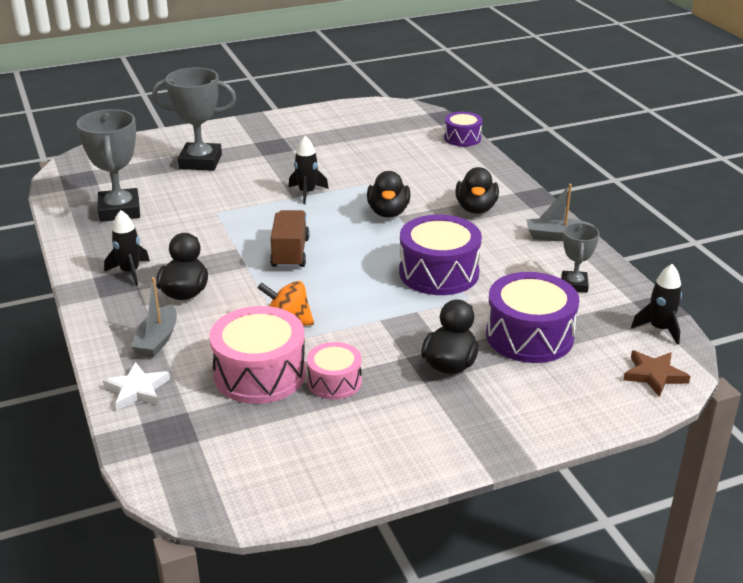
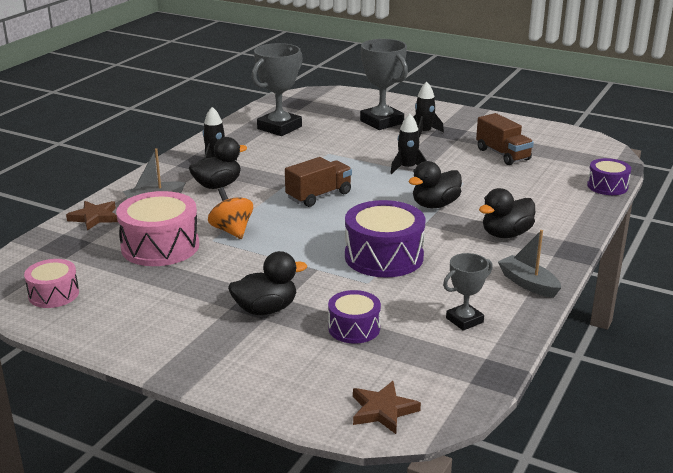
camera: 50 degrees right, 5 degrees down
(137, 390) = (94, 217): white star -> brown star
(334, 382) = (184, 275): pink drum -> pink drum (54, 294)
(350, 146) = (502, 154): none -> brown truck
(529, 336) = (354, 328): purple drum -> purple drum, size x0.58
(659, 329) = (462, 388): black rocket -> black rocket (424, 133)

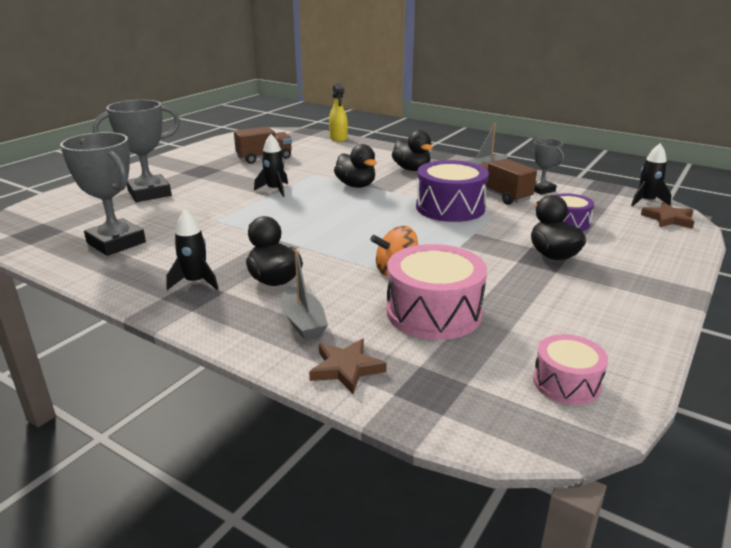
camera: 85 degrees left, 0 degrees up
(319, 196) = (322, 227): brown truck -> brown truck (501, 195)
(424, 133) = (194, 179): black rocket -> black rocket (646, 201)
(607, 186) = (338, 138): purple drum -> yellow spray bottle

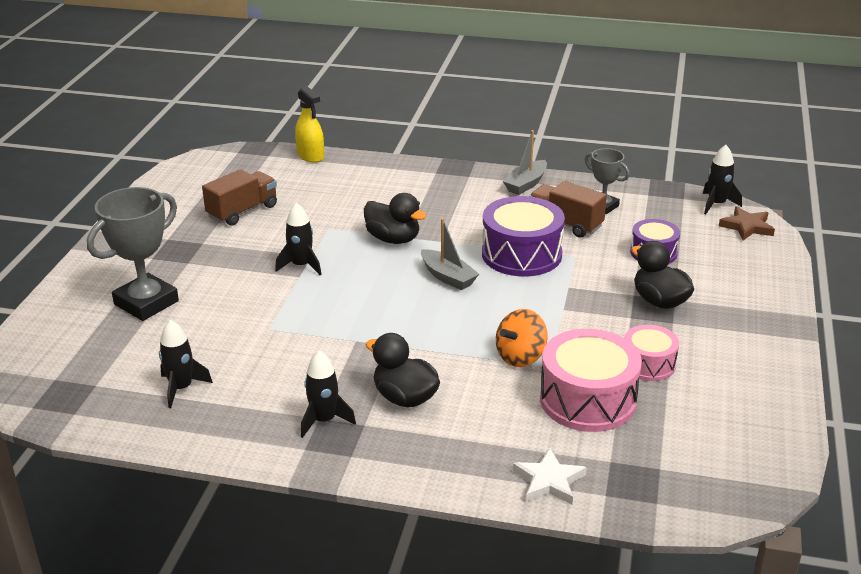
camera: 20 degrees left, 5 degrees up
(116, 243) = (181, 388): grey trophy -> black rocket
(303, 322) = (473, 442): grey boat -> grey boat (448, 277)
(346, 368) = (549, 481): brown star -> white star
(411, 169) = (440, 198): black duck -> none
(566, 383) = (738, 446): pink drum -> pink drum (648, 364)

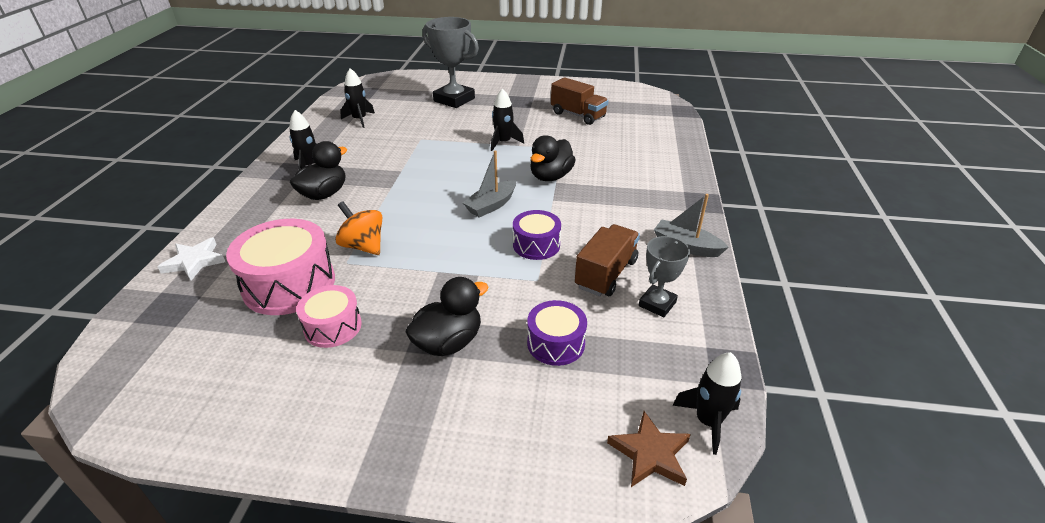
camera: 85 degrees right, 5 degrees up
(310, 156) = (682, 131): yellow spray bottle -> none
(521, 254) = (536, 245): purple drum -> purple drum, size x0.58

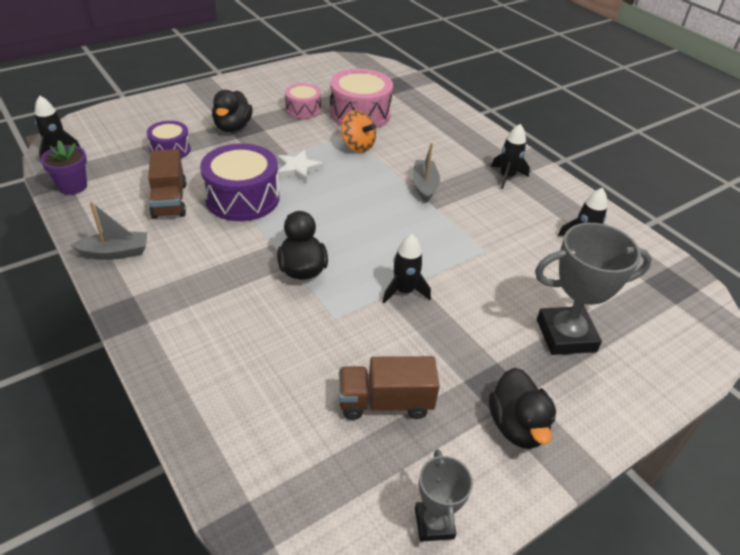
camera: 135 degrees right, 5 degrees up
(194, 262) = (430, 101): white star -> white star (298, 169)
(324, 194) = (449, 163): black duck -> black duck (517, 426)
(363, 246) = (357, 146): orange spinning top -> orange spinning top turned 45 degrees clockwise
(491, 205) = (316, 213): grey boat -> grey boat (424, 186)
(536, 245) = (242, 198): purple drum -> purple drum, size x1.72
(650, 454) = (85, 130): brown star -> none
(657, 304) = (117, 196): grey trophy -> grey trophy (434, 523)
(704, 342) = (73, 186): none -> purple flower pot

